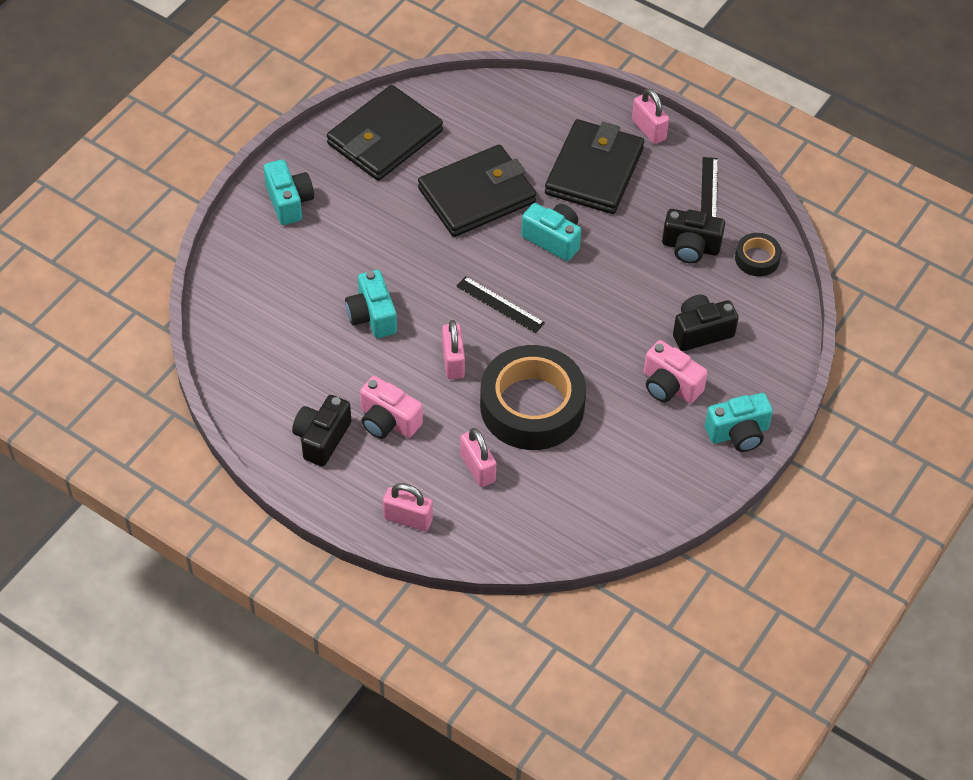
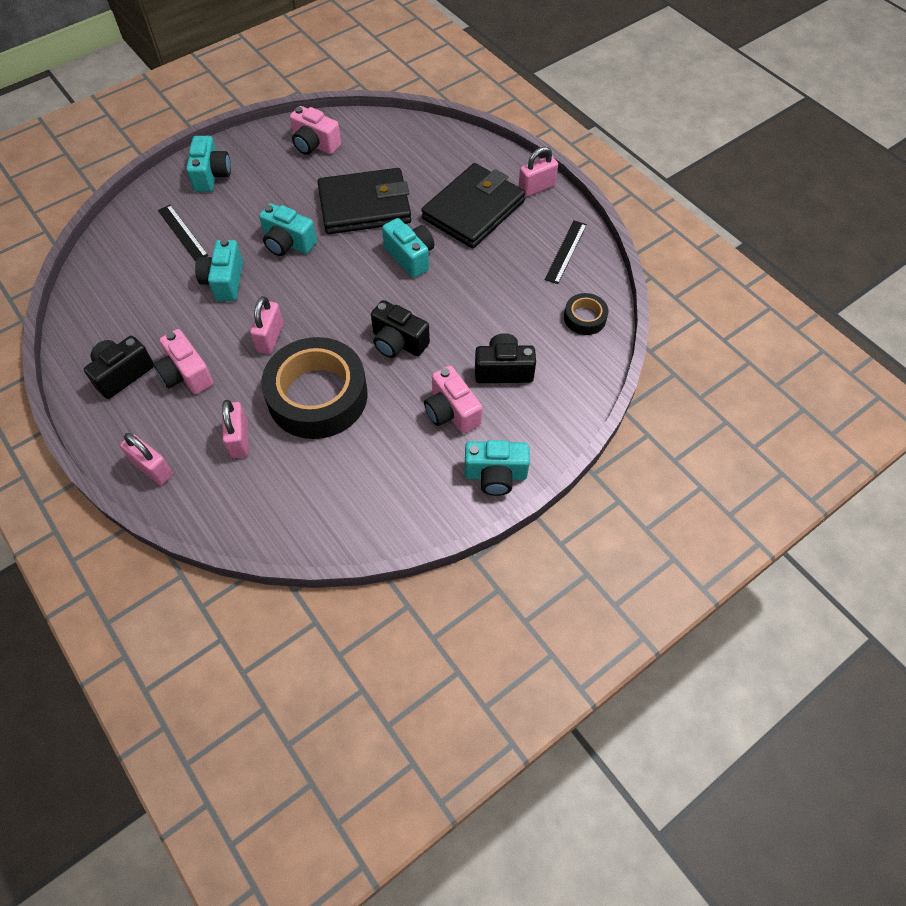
camera: 20 degrees right, 5 degrees up
(385, 137) = (315, 145): black wallet -> pink camera
(416, 257) = (288, 243): none -> turquoise camera
(500, 304) = (336, 299): black ruler -> black ruler (182, 232)
(648, 130) = (536, 188): pink padlock -> pink padlock turned 75 degrees clockwise
(690, 247) = (528, 293): black camera -> black camera (398, 342)

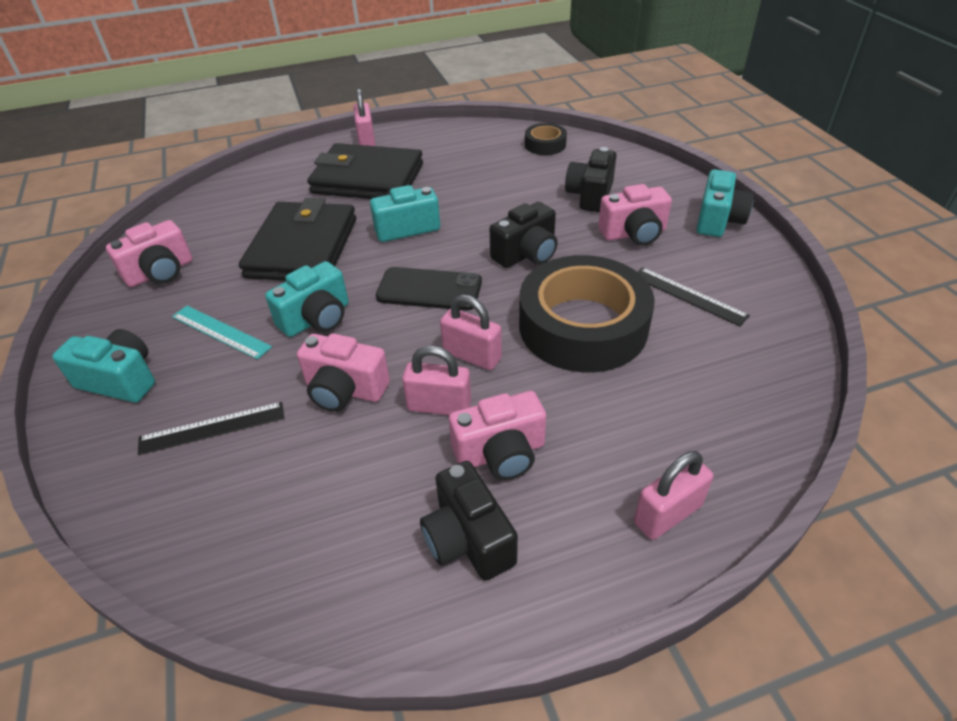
camera: 70 degrees left, 15 degrees down
(224, 281) = (345, 390): turquoise camera -> pink camera
(239, 439) = (633, 407): pink padlock -> pink padlock (439, 406)
(263, 201) = (220, 332): none -> turquoise ruler
(336, 294) = (429, 289): none -> black phone
(473, 210) = (368, 179): black wallet -> black wallet turned 45 degrees counterclockwise
(566, 251) = (459, 140): black ruler -> black ruler (688, 296)

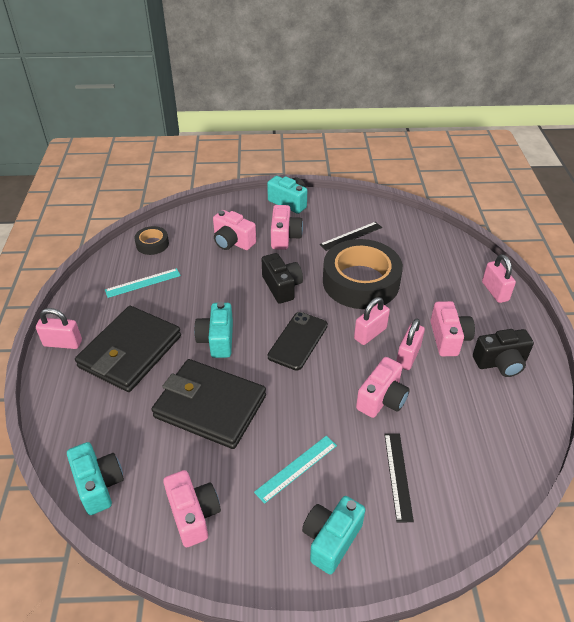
camera: 75 degrees left, 0 degrees up
(317, 319) = (304, 406): turquoise camera -> turquoise camera (99, 485)
(476, 157) = (143, 283): none -> turquoise ruler
(590, 195) = (232, 242): black camera -> pink camera

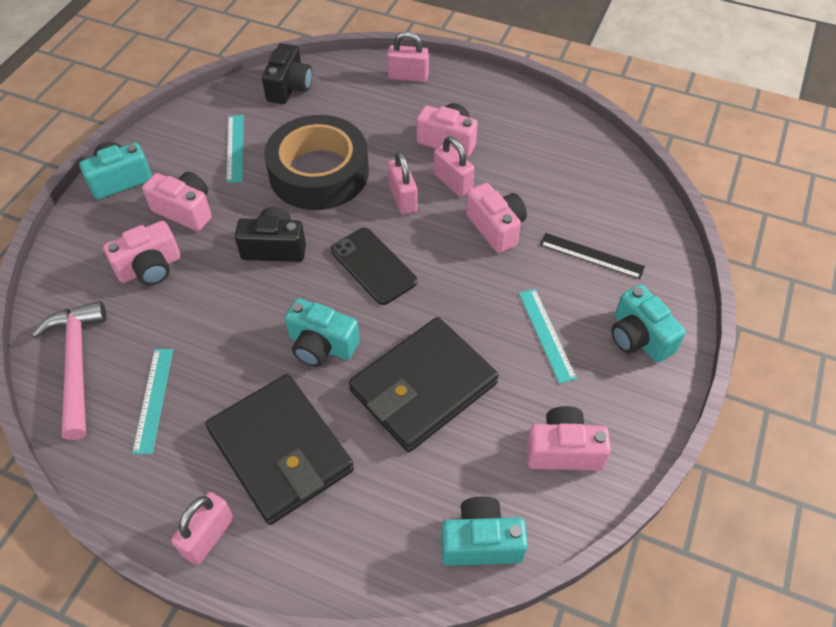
camera: 65 degrees left, 10 degrees up
(152, 244) = (76, 364): black tape -> pink hammer
(351, 236) = (235, 148): black ruler -> turquoise ruler
(500, 363) = (501, 119): black camera -> black camera (289, 87)

